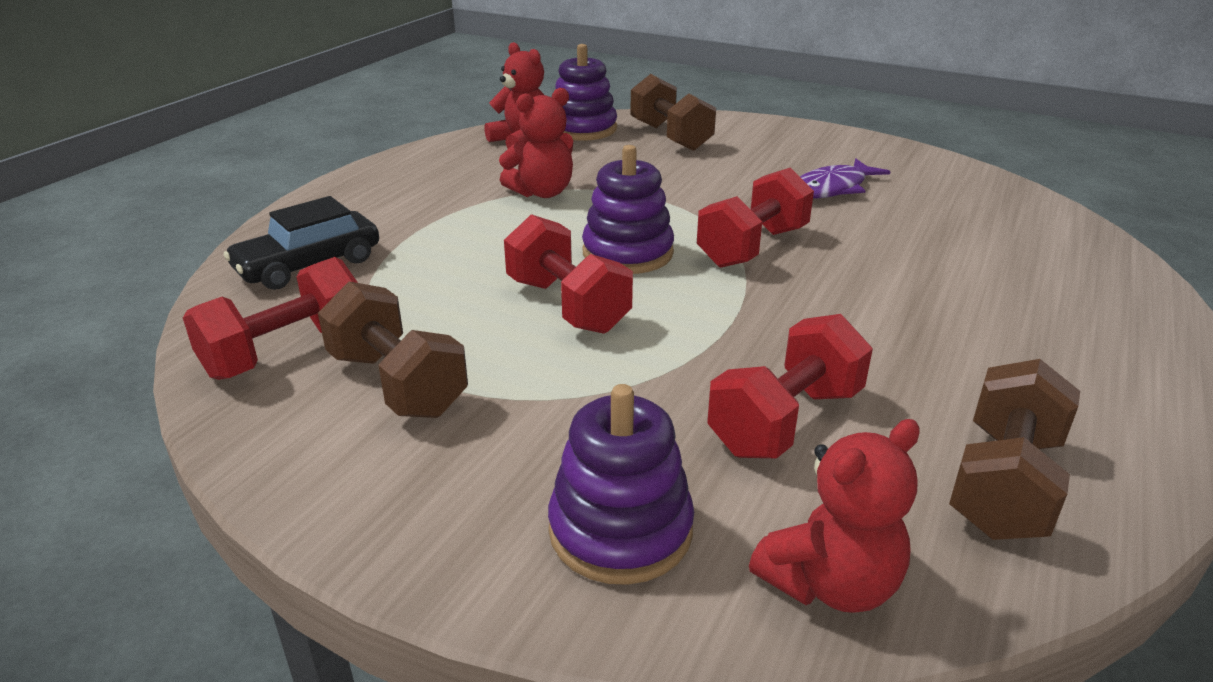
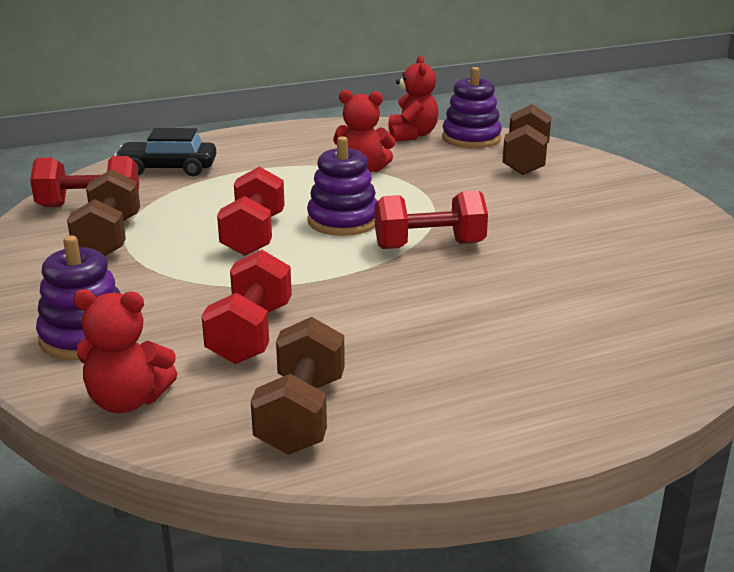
camera: 40 degrees right, 5 degrees down
(785, 421) = (251, 334): red dumbbell -> red dumbbell turned 75 degrees counterclockwise
(832, 188) = (574, 231): purple fish -> none
(1004, 484) = (301, 415): brown dumbbell -> brown dumbbell turned 60 degrees counterclockwise

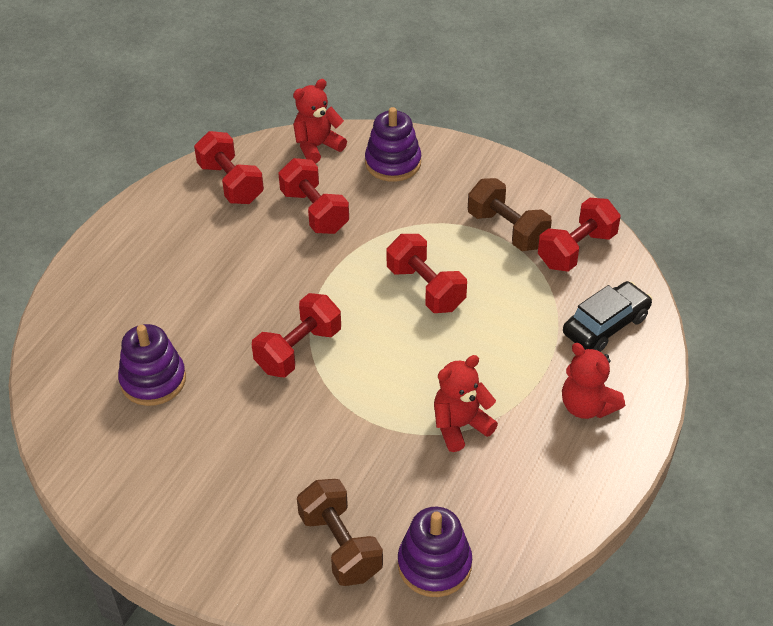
camera: 140 degrees right, 20 degrees up
(301, 415) = (230, 183): brown dumbbell -> red dumbbell
(343, 221) = (388, 342): purple stacking toy -> purple stacking toy (153, 380)
(412, 135) = (496, 531): red teddy bear -> red teddy bear (587, 406)

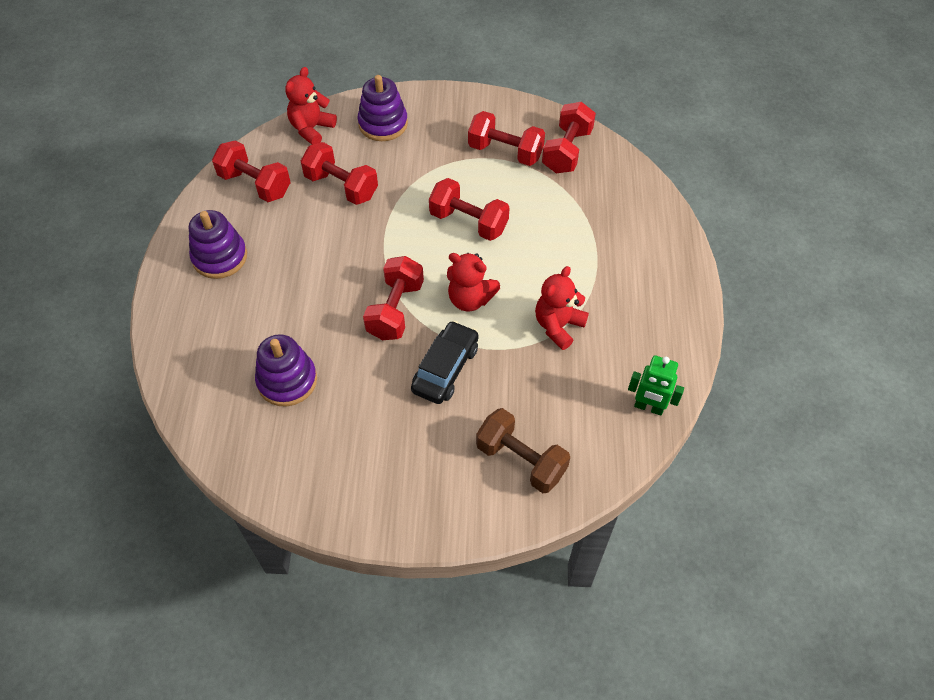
camera: 25 degrees left, 10 degrees up
(434, 565) = (601, 446): purple stacking toy -> purple stacking toy (220, 257)
(507, 230) = (505, 152): brown dumbbell -> red dumbbell
(511, 545) = (648, 407): none -> green robot
(587, 406) = (643, 275): red teddy bear -> red teddy bear (470, 299)
(606, 325) = (621, 205): black car -> black car (445, 369)

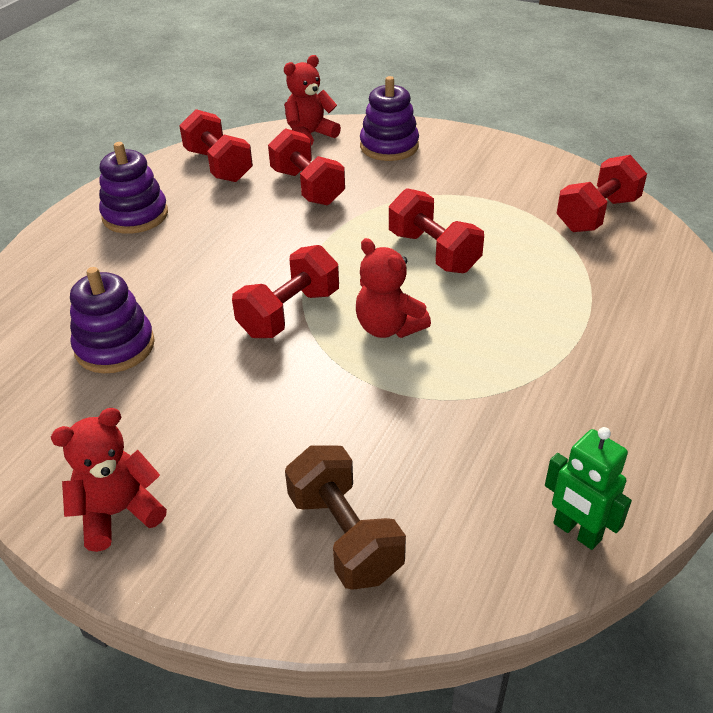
camera: 25 degrees right, 15 degrees down
(445, 369) = (310, 392): black car -> none
(505, 152) = (518, 199): red dumbbell -> none
(558, 326) = (489, 389): red teddy bear -> red teddy bear (118, 513)

